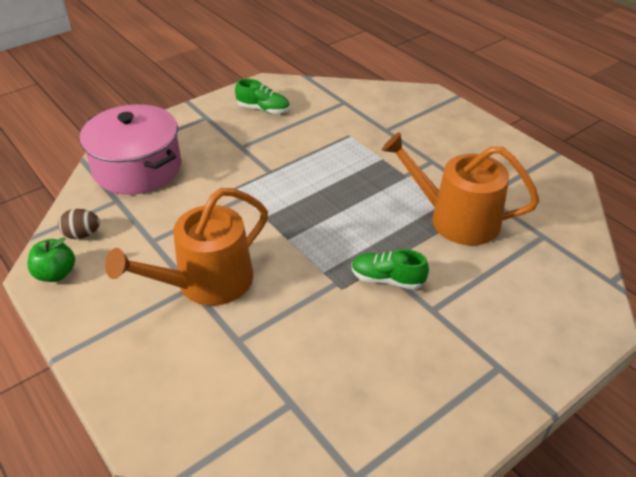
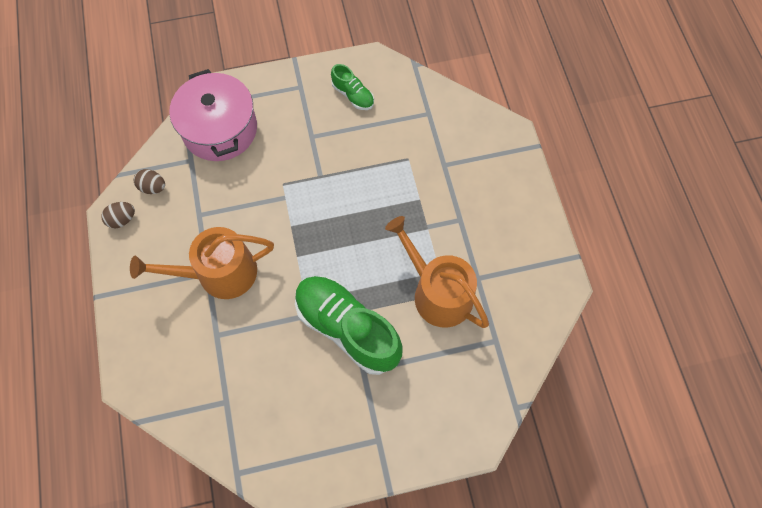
camera: 25 degrees right, 25 degrees up
(56, 274) = (122, 219): green apple -> brown egg
(387, 279) = (347, 328): green shoe -> green shoe, size x2.09

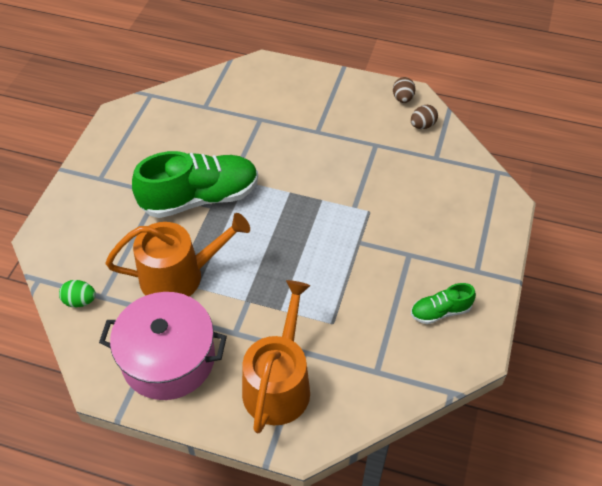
camera: 120 degrees right, 15 degrees down
(219, 273) = (311, 138): orange watering can -> orange watering can (279, 383)
(220, 129) = (458, 189): pink pot -> pink pot (168, 358)
(511, 355) = (80, 301): none -> green egg

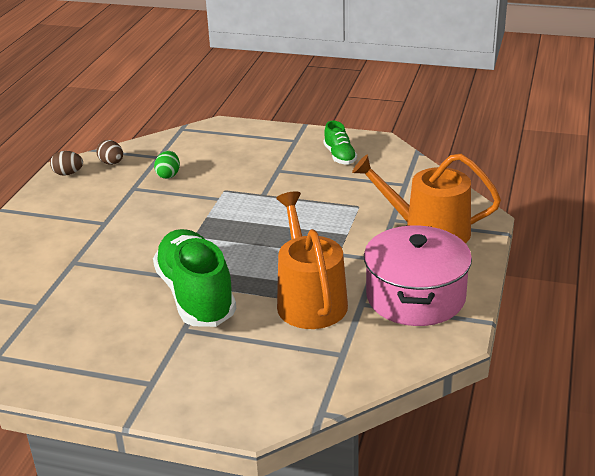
camera: 90 degrees left, 20 degrees down
(80, 301) = (351, 371): green egg -> green egg (168, 175)

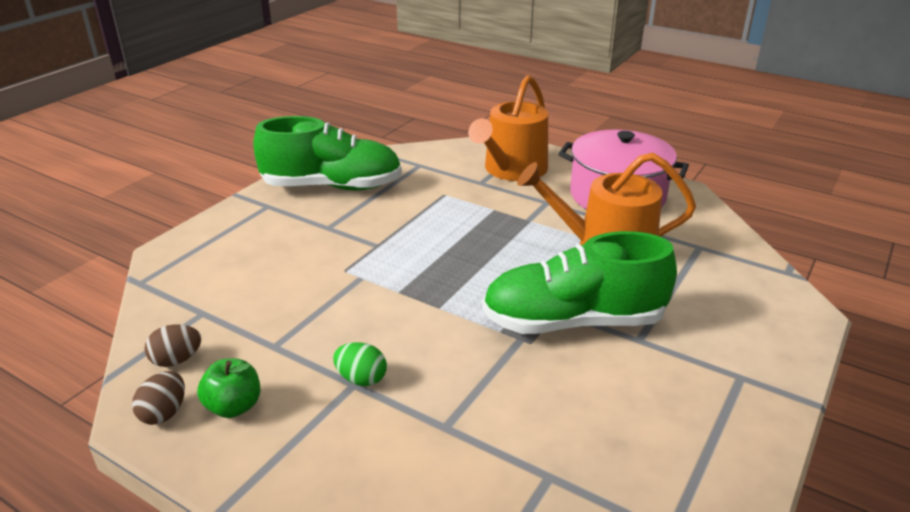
camera: 75 degrees left, 0 degrees up
(77, 191) = (234, 406): none -> green apple
(168, 175) = (265, 309): green egg -> green egg (361, 379)
(339, 156) = (332, 186): green shoe -> green shoe, size x2.09

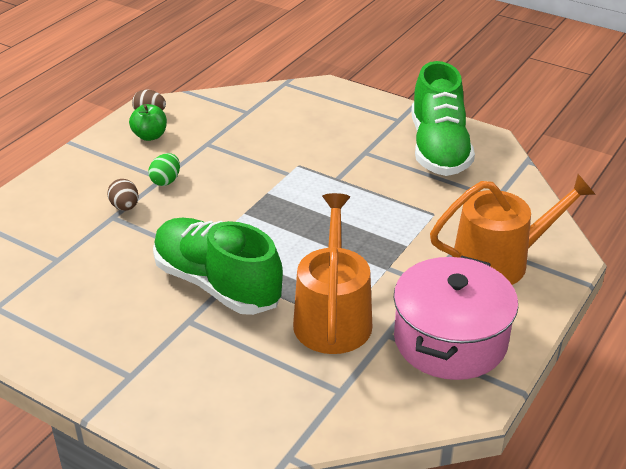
camera: 90 degrees right, 5 degrees up
(176, 360) = (197, 110): brown egg -> brown egg (125, 207)
(512, 170) = (499, 261): orange watering can -> orange watering can turned 135 degrees clockwise
(573, 322) = (217, 284): green shoe -> green shoe turned 45 degrees counterclockwise

